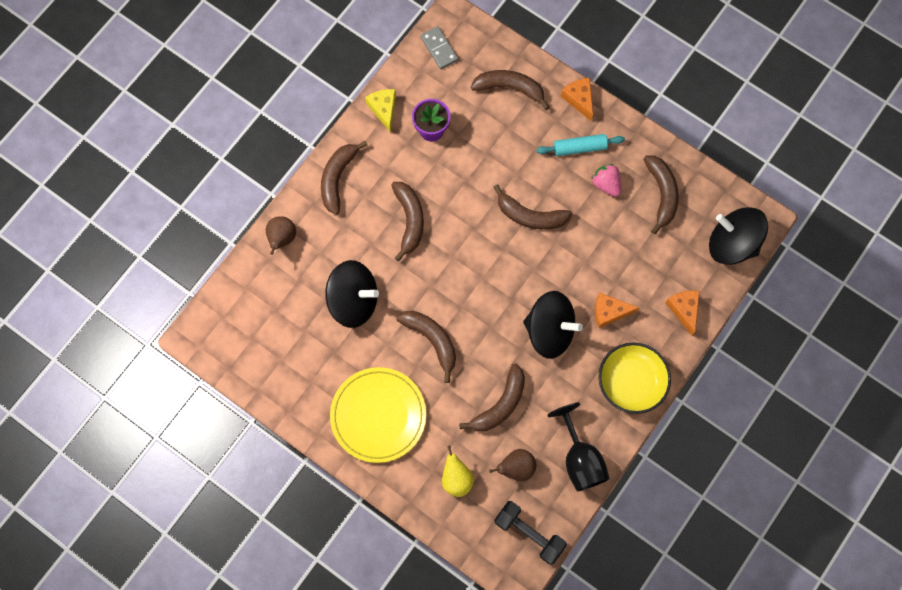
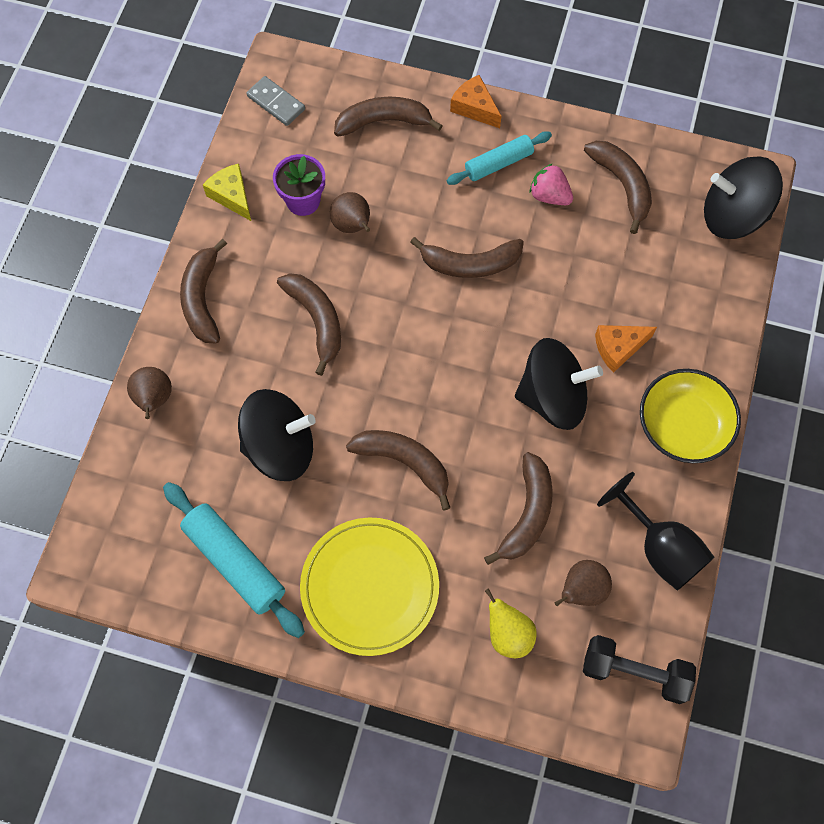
camera: 20 degrees left, 5 degrees down
(297, 367) = (235, 562): none -> turquoise rolling pin
(459, 160) = (353, 226): none -> brown pear
(684, 309) = (709, 313): orange cheese -> none

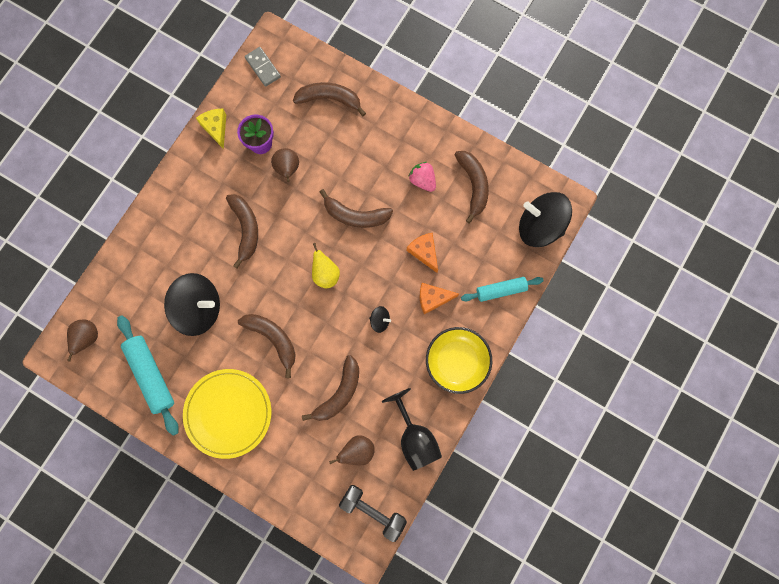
camera: 15 degrees right, 10 degrees up
(154, 399) = (130, 256): brown pear -> brown pear (87, 338)
(202, 299) = (178, 195): brown banana -> none
(474, 108) = (393, 104): orange cheese -> orange cheese (424, 252)
(498, 163) = (396, 149): turquoise rolling pin -> turquoise rolling pin (501, 290)
(508, 634) = (303, 466): yellow pear -> yellow pear (325, 274)
(553, 397) = (380, 320): black spinning top -> black spinning top, size x0.43

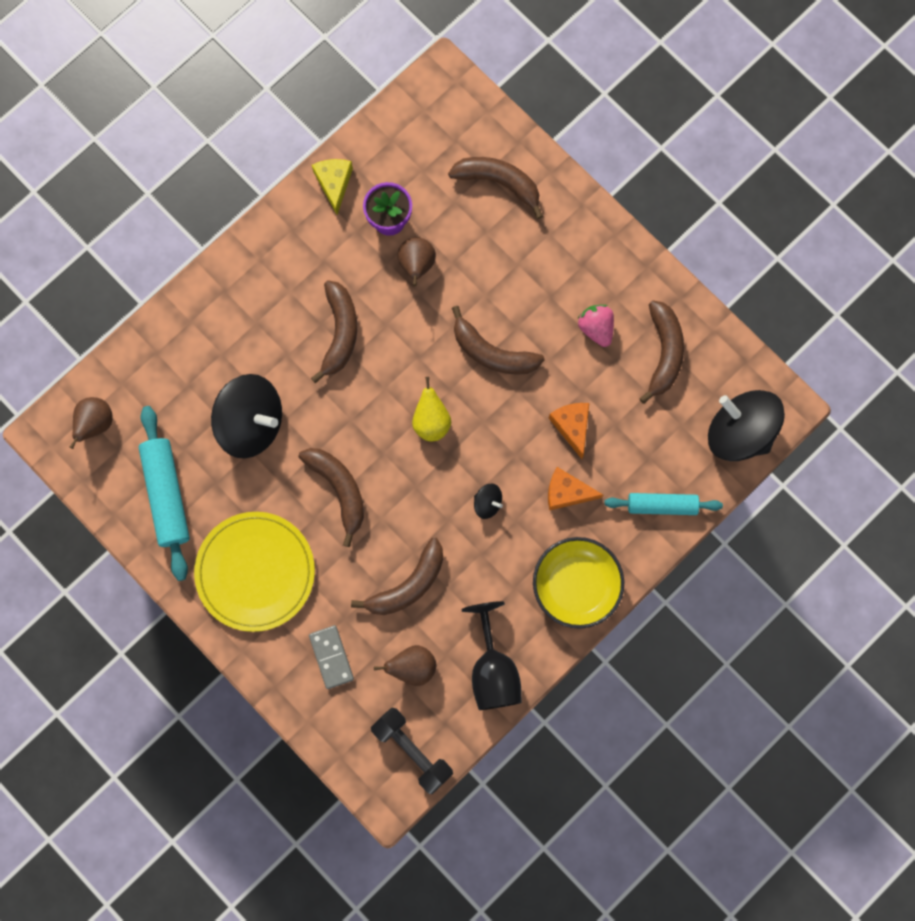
camera: 15 degrees right, 0 degrees up
(263, 67) = (419, 115): grey domino -> grey domino (331, 657)

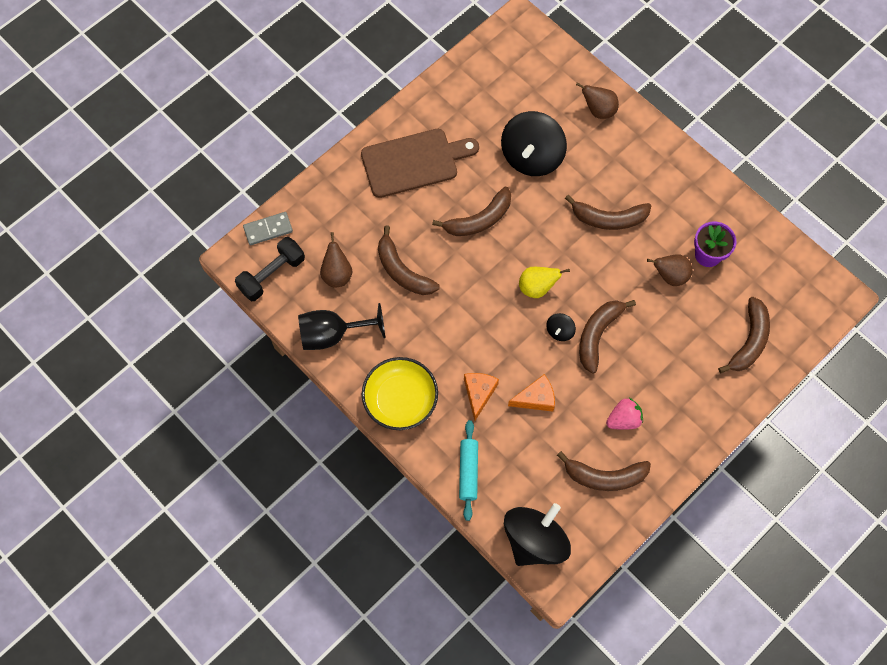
camera: 90 degrees right, 10 degrees down
(95, 424) = (528, 52): brown pear -> brown pear (598, 110)
(167, 495) = (474, 101): turquoise rolling pin -> none
(255, 572) = (414, 162): yellow plate -> brown cutting board
(331, 657) = (346, 216): grey domino -> grey domino (268, 229)
(334, 183) = (736, 213): yellow cheese -> none
(487, 503) = (469, 331): black spinning top -> black spinning top (559, 331)

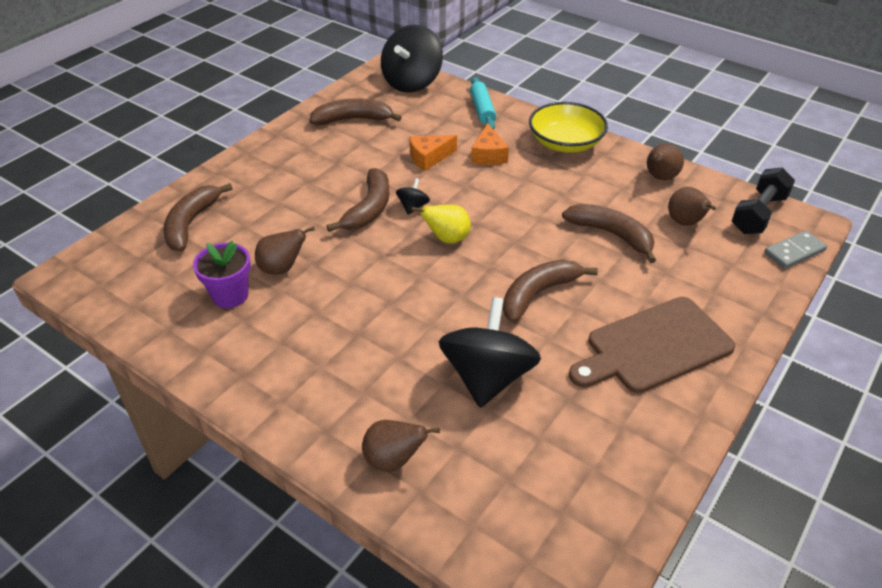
camera: 170 degrees right, 25 degrees down
(333, 334) = (660, 177): black goblet -> brown pear
(609, 218) = (364, 317): brown banana -> none
(623, 419) = (336, 154): pink strawberry -> none

